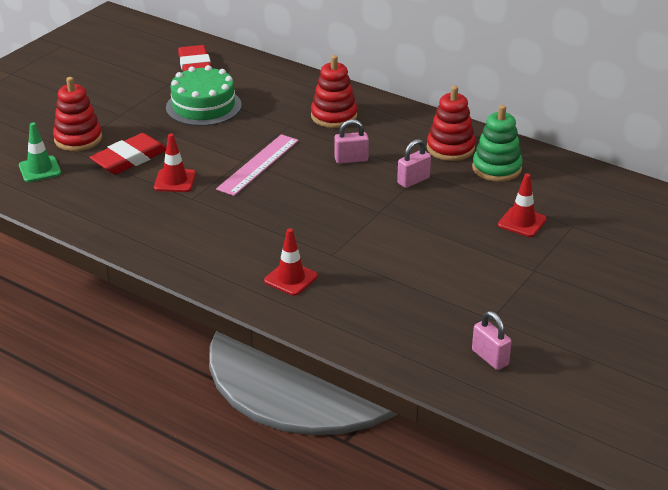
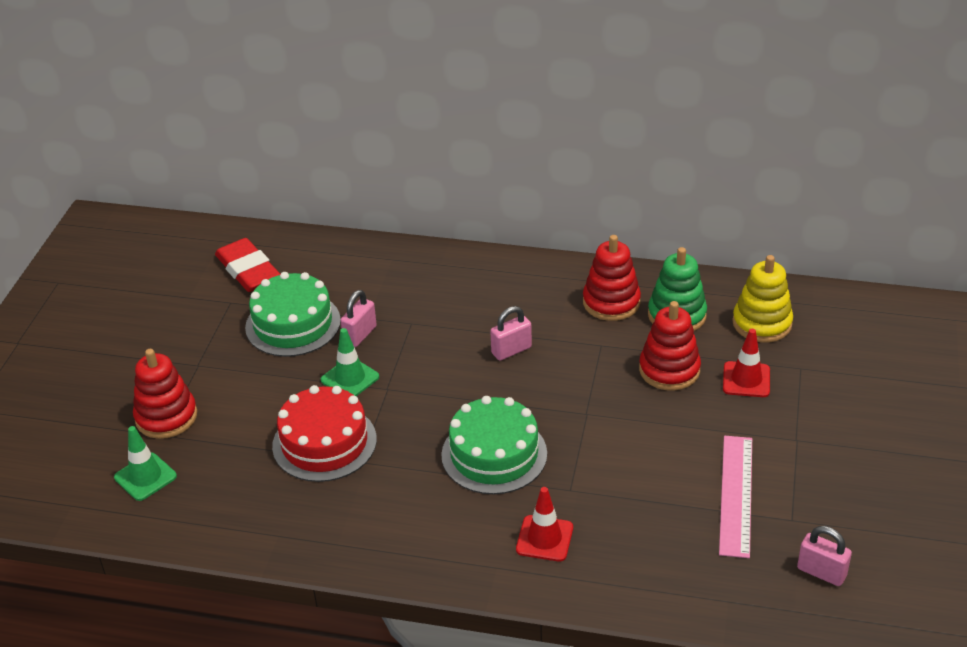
camera: 20 degrees left, 5 degrees up
(129, 159) = (249, 427): red eraser -> none
(175, 181) = (324, 442): red traffic cone -> red cake
(220, 148) = (350, 378): none -> green traffic cone
(258, 164) = (409, 389): pink ruler -> pink ruler (735, 495)
(291, 219) = (494, 454): none -> green cake
(334, 116) = (455, 295): red stacking toy -> red stacking toy (669, 370)
(413, 180) = (597, 359): pink padlock -> pink padlock (360, 335)
(562, 190) = (762, 323): none -> yellow stacking toy

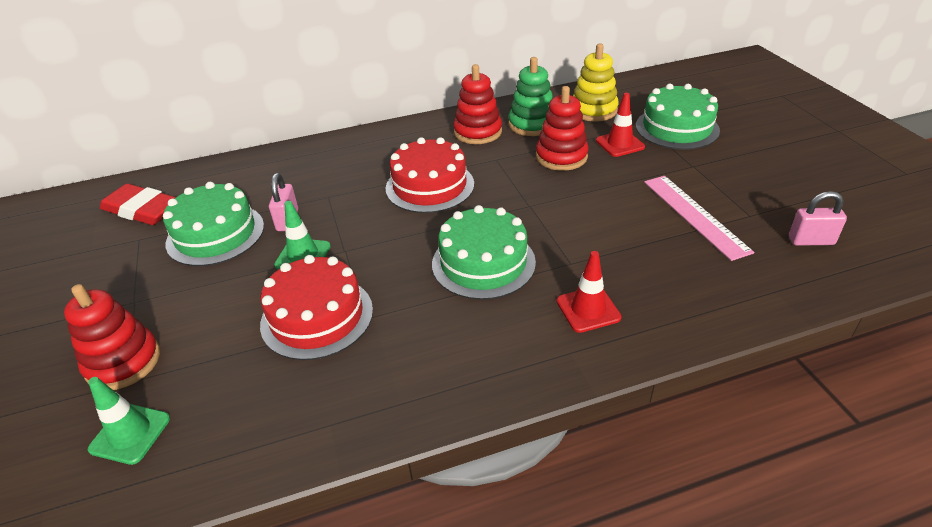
camera: 30 degrees left, 0 degrees up
(511, 350) = (430, 186): pink padlock -> red cake
(831, 385) = (677, 128): none -> green cake

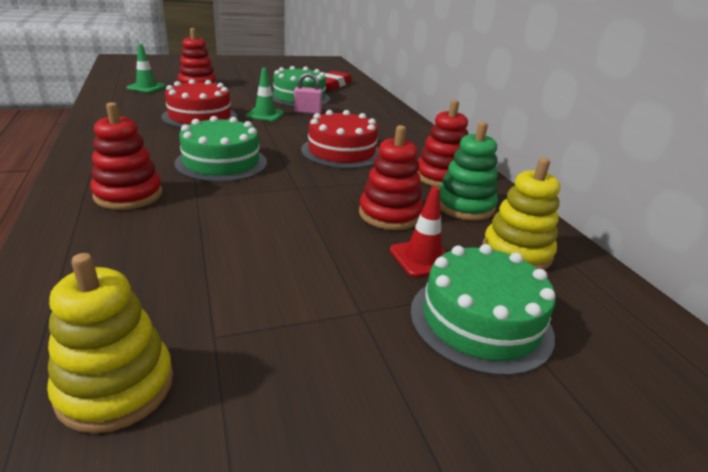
camera: 85 degrees right, 10 degrees down
(588, 309) = (128, 195): red traffic cone -> red stacking toy
(694, 215) = (236, 284): pink ruler -> none
(811, 241) = (116, 387): pink padlock -> yellow stacking toy

